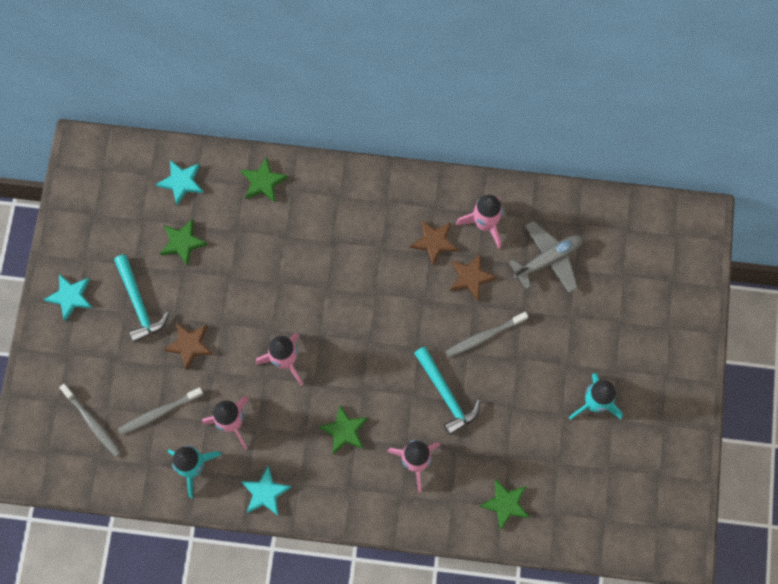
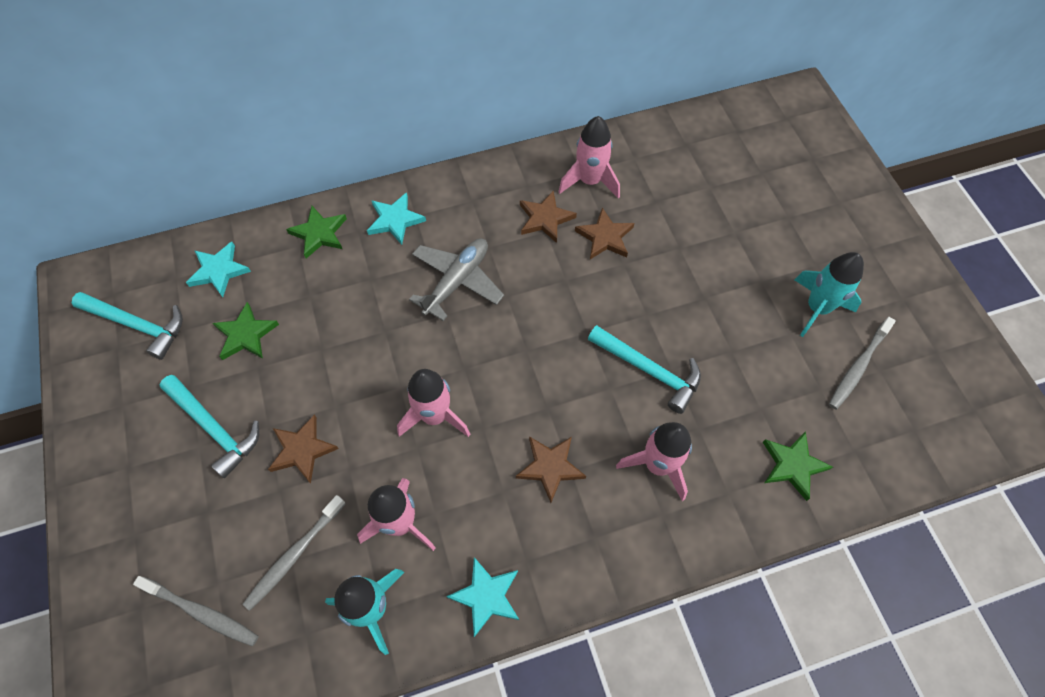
camera: 25 degrees left, 10 degrees down
(70, 297) = (115, 458): turquoise star -> turquoise star (395, 220)
(113, 202) = (137, 325): none -> turquoise hammer
(344, 431) = (550, 467): green star -> brown star
(484, 336) = (655, 290): grey toothbrush -> grey toothbrush (857, 367)
(548, 259) = (676, 188): grey plane -> grey plane (457, 281)

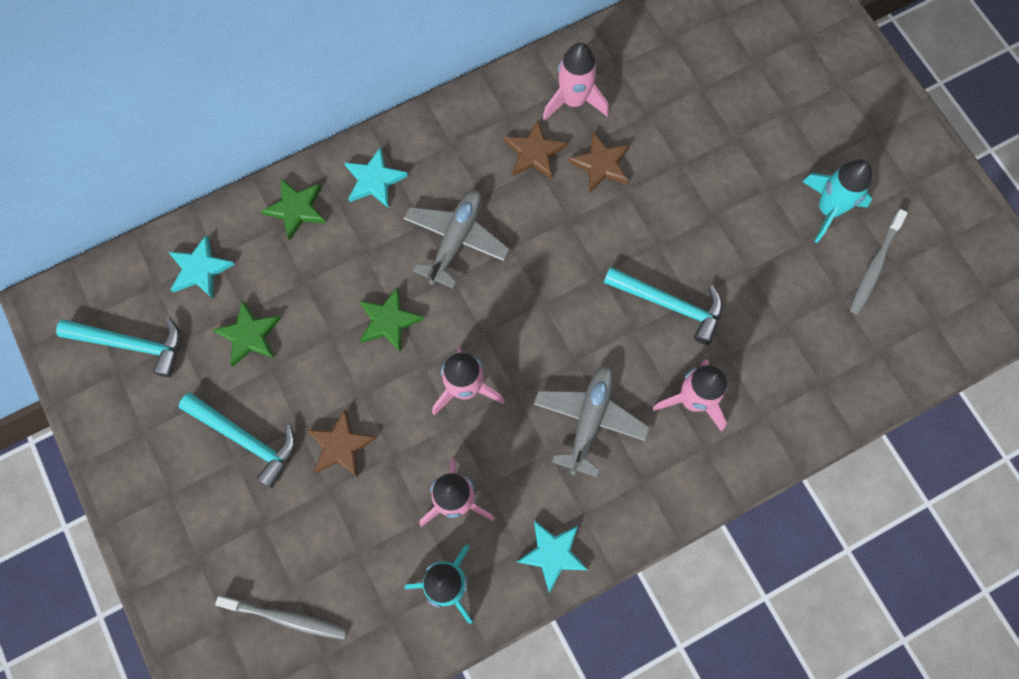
camera: 10 degrees left, 10 degrees up
(293, 555) = (360, 549): grey toothbrush -> none
(550, 467) = (589, 420): brown star -> grey plane
(792, 465) = (821, 378): green star -> green star (388, 321)

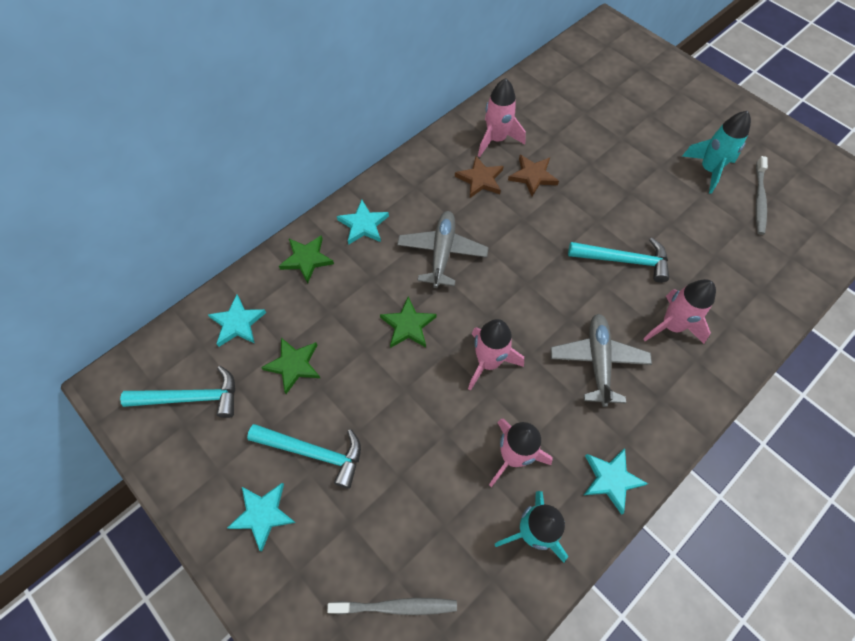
camera: 15 degrees left, 10 degrees down
(178, 490) = (263, 514): none -> turquoise star
(340, 445) = (399, 436): brown star -> none

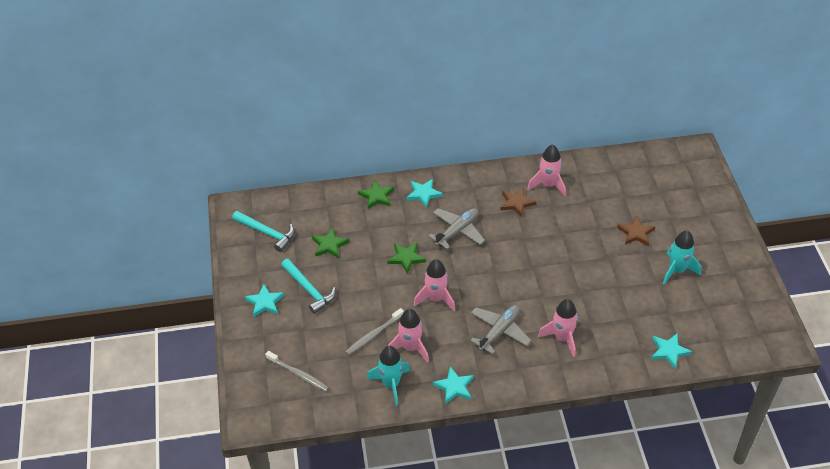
camera: 35 degrees right, 15 degrees down
(237, 323) = (315, 210): turquoise star -> turquoise star (669, 351)
(533, 176) = (552, 217): brown star -> brown star (636, 233)
(624, 260) = (566, 291): turquoise hammer -> none
(759, 200) = (694, 304): grey toothbrush -> grey toothbrush (373, 335)

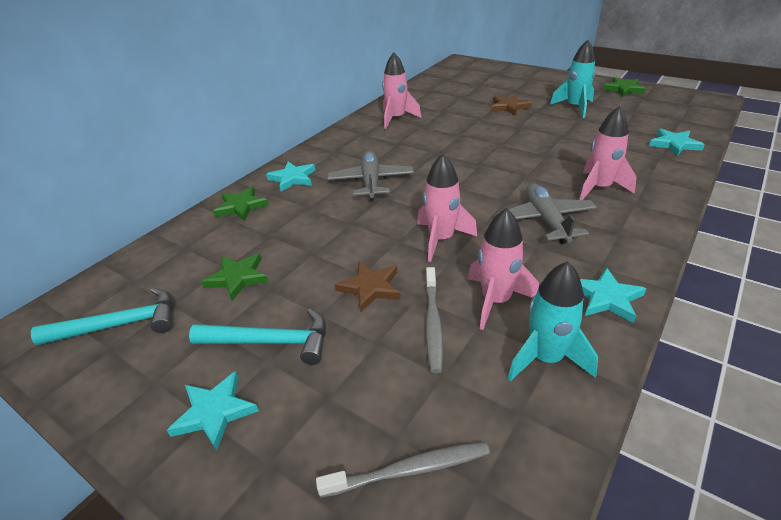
camera: 45 degrees left, 10 degrees down
(406, 258) = (352, 230): green star -> green star (623, 89)
(516, 203) = (391, 139): brown star -> brown star (370, 287)

